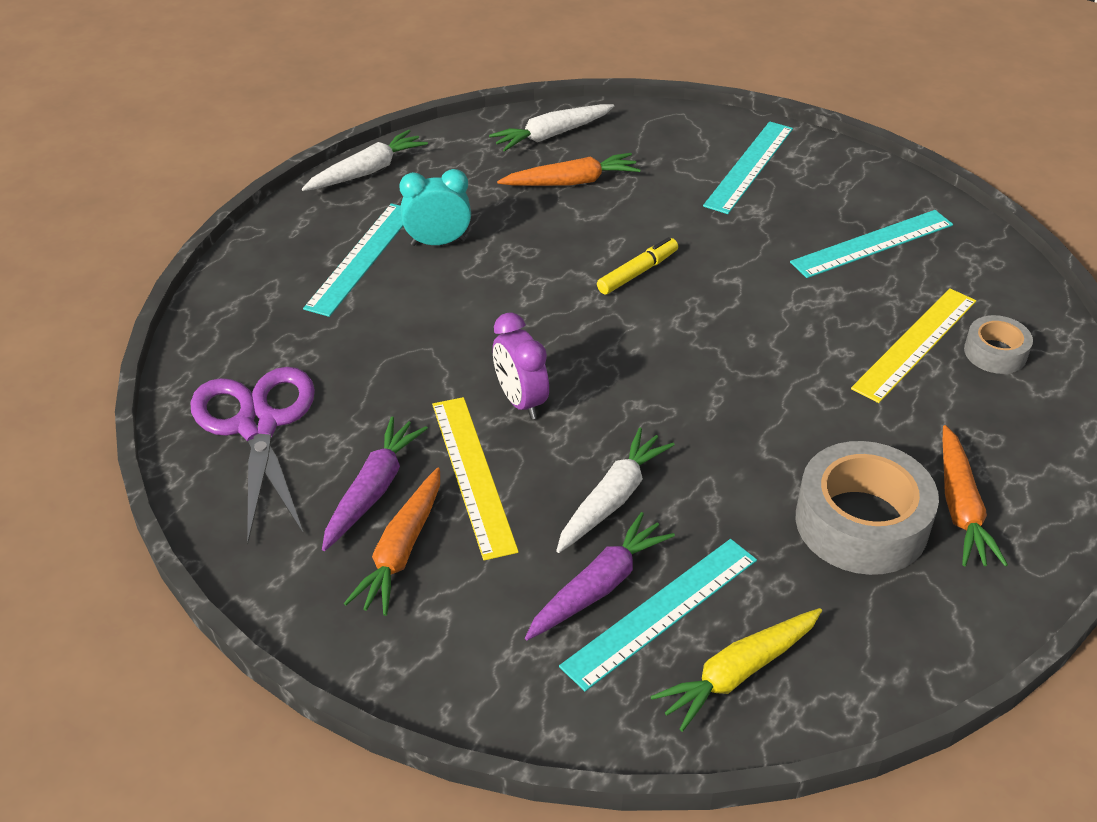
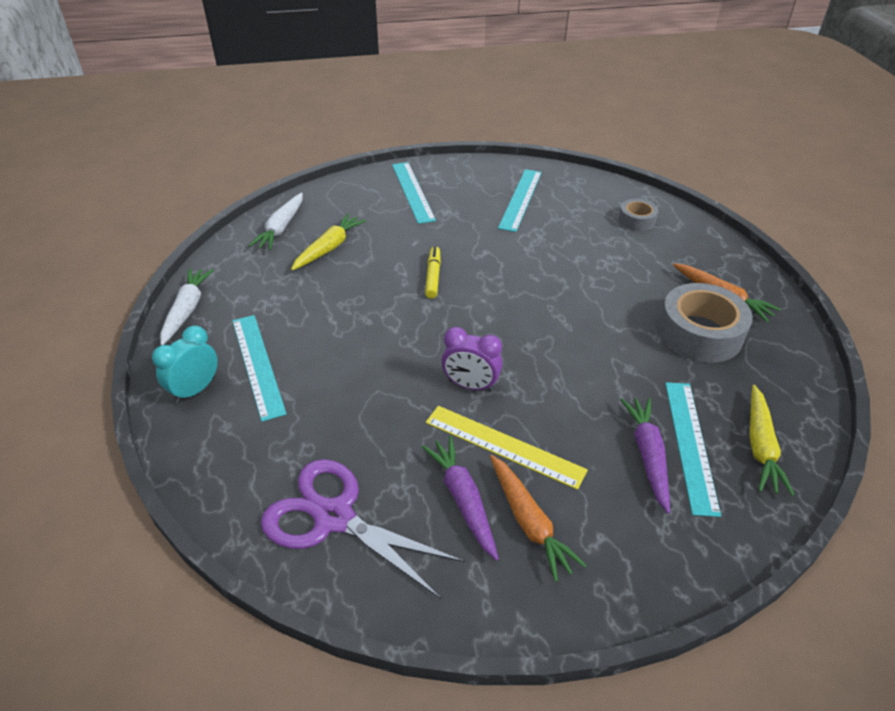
camera: 45 degrees left, 0 degrees up
(438, 242) = (295, 326): turquoise clock -> turquoise clock (195, 390)
(571, 182) = (329, 248): orange carrot -> yellow carrot
(612, 499) = (588, 404): white carrot -> none
(915, 344) = (602, 235): yellow ruler -> none

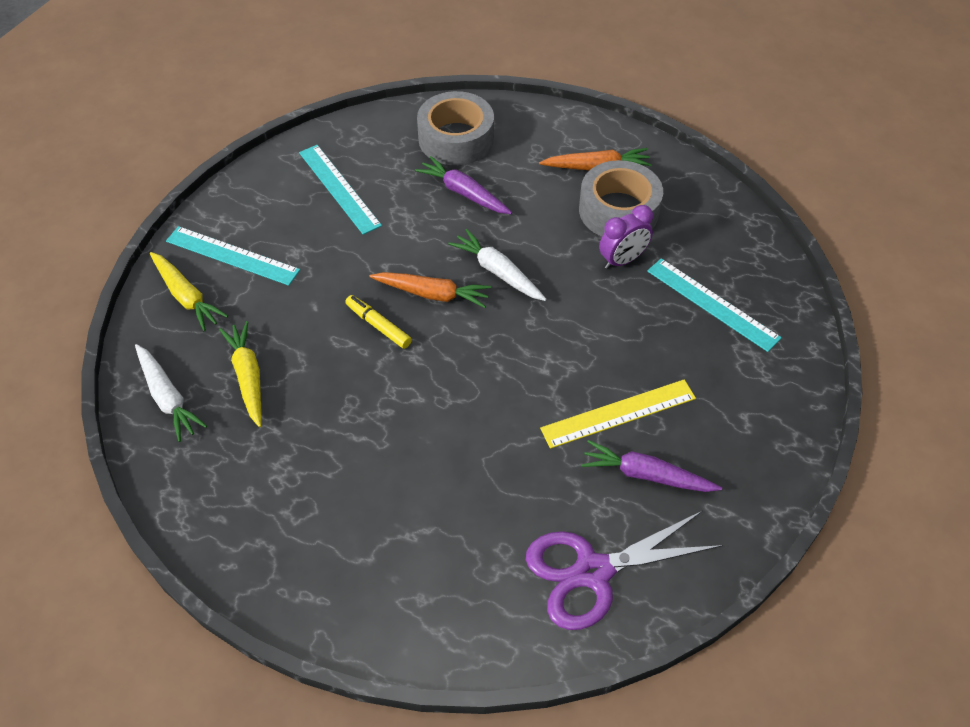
camera: 50 degrees left, 10 degrees up
(187, 310) = (218, 551): white carrot -> white carrot (498, 272)
(195, 390) = (349, 600): turquoise clock -> none
(257, 365) = (363, 531): turquoise ruler -> none
(470, 385) = (537, 391): purple clock -> purple clock (622, 260)
(529, 522) = (698, 448): orange carrot -> orange carrot (432, 294)
(636, 220) = (456, 139): grey tape -> grey tape, size x1.88
(647, 455) = (701, 335): purple carrot -> purple carrot (464, 193)
(760, 446) = (746, 268): yellow carrot -> yellow carrot (186, 296)

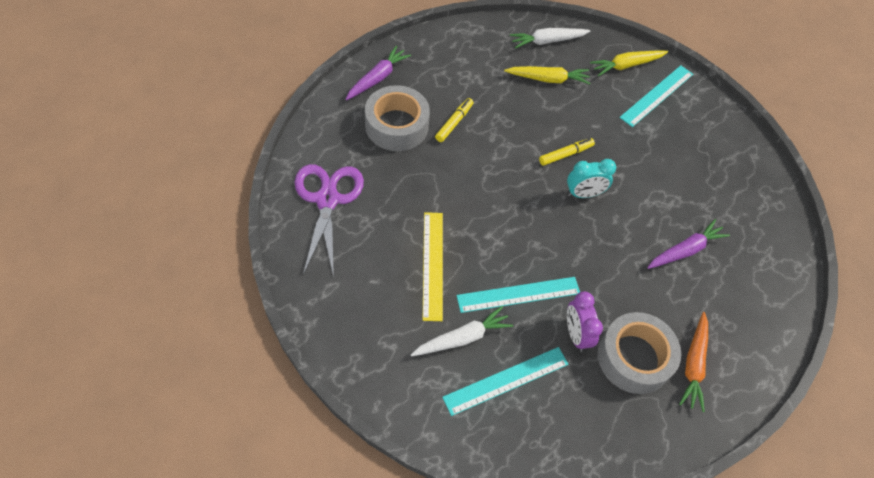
camera: 105 degrees right, 5 degrees up
(339, 188) = (710, 171): turquoise ruler -> turquoise ruler (518, 294)
(381, 465) = (454, 123): none -> yellow marker
(432, 294) = (583, 194): orange carrot -> turquoise clock
(456, 139) = (754, 268): grey tape -> grey tape (396, 125)
(498, 272) = (592, 242): white carrot -> white carrot (462, 338)
(646, 475) = (377, 259): purple carrot -> purple carrot (377, 78)

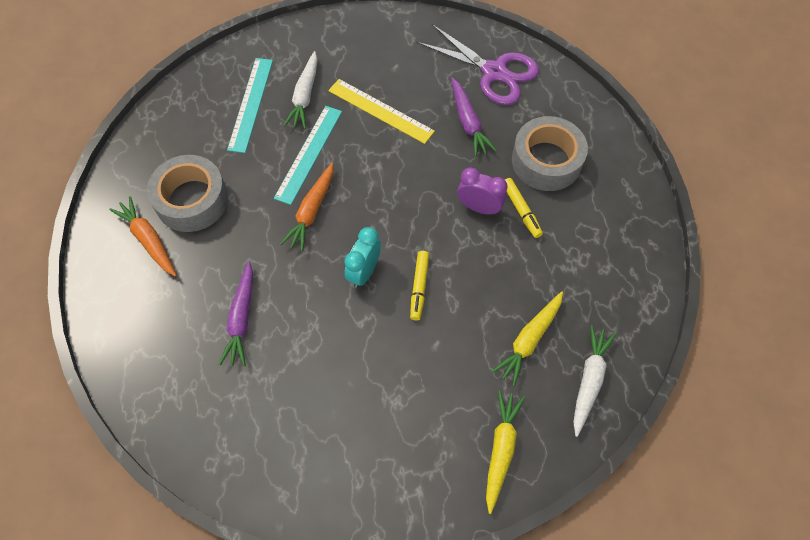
camera: 130 degrees right, 5 degrees up
(377, 78) = (618, 176): purple carrot -> purple carrot (468, 122)
(567, 258) = (311, 211): none -> orange carrot
(576, 334) = (244, 172): purple clock -> purple clock (479, 207)
(657, 95) = (435, 450): turquoise ruler -> none

